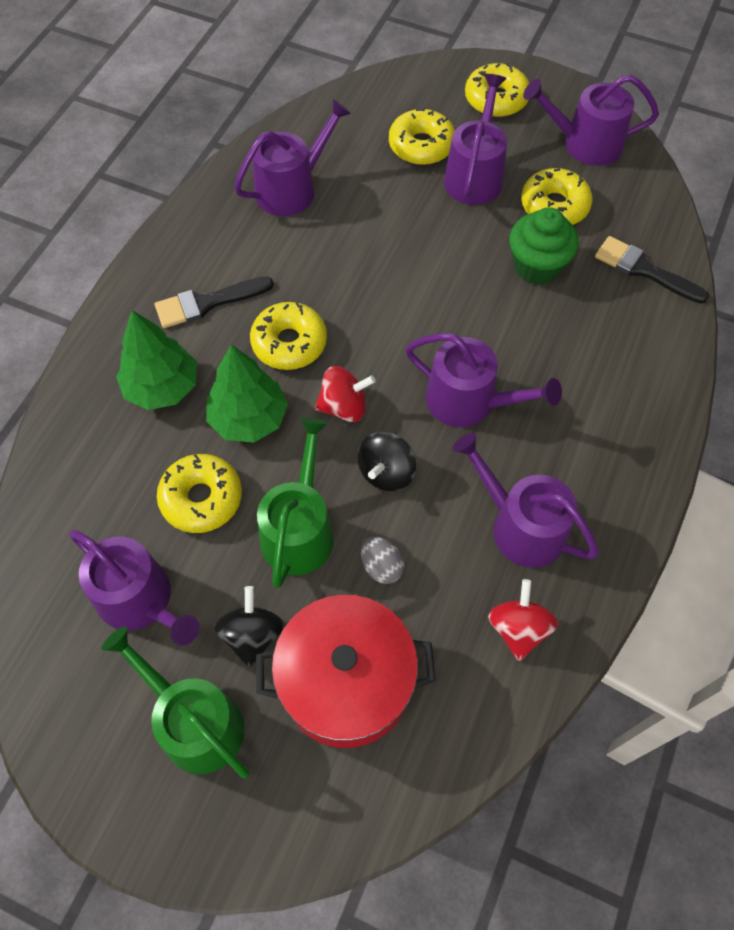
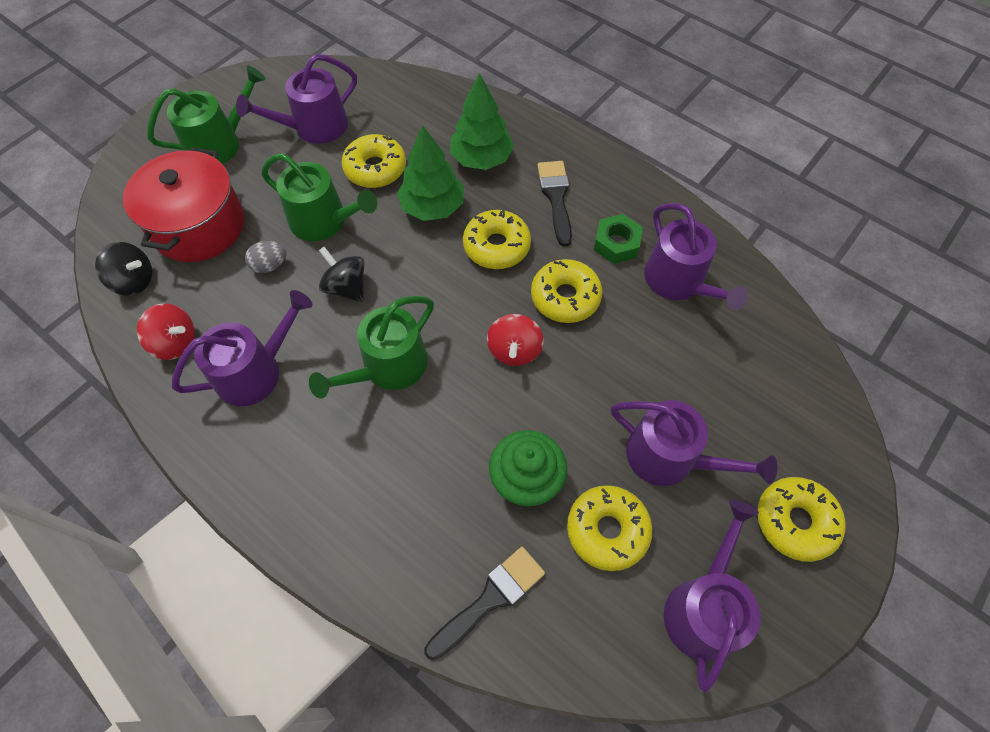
camera: 105 degrees right, 0 degrees up
(252, 635) = (259, 181): black spinning top -> black spinning top (134, 281)
(258, 242) = (616, 244): none -> green nut
(344, 407) = (419, 272): red spinning top -> red spinning top (514, 350)
(421, 146) = (724, 414): yellow donut -> yellow donut (565, 297)
(469, 401) = (388, 367): purple watering can -> green watering can

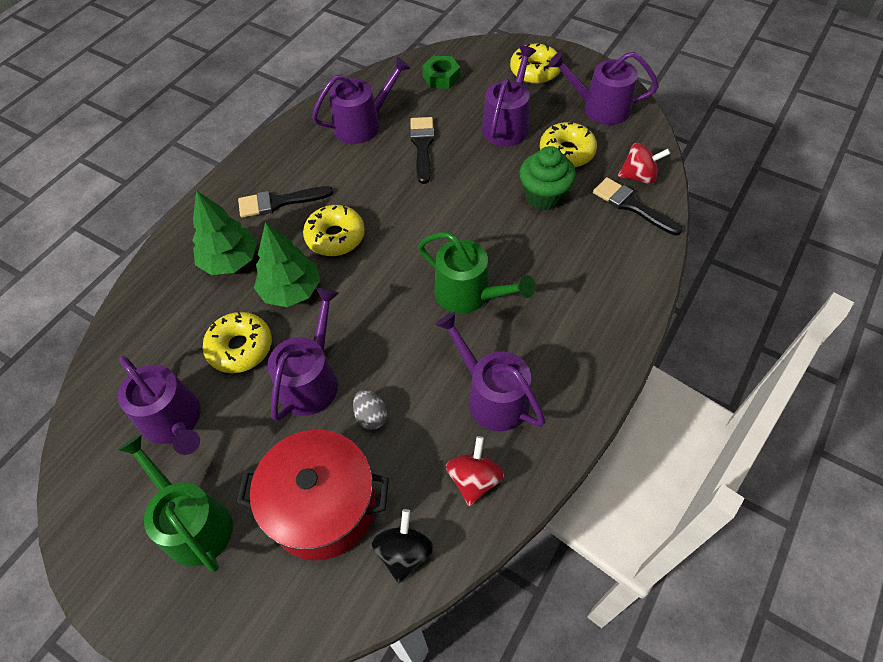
camera: 95 degrees left, 5 degrees down
(324, 221) = (311, 380): green watering can -> purple watering can
(346, 287) = (390, 342): black spinning top -> none
(514, 350) = (438, 214): red spinning top -> red spinning top (639, 176)
(565, 297) = (384, 187): yellow donut -> none
(616, 244) = (328, 161): green nut -> green nut (441, 77)
(634, 345) = (422, 146): none -> black brush

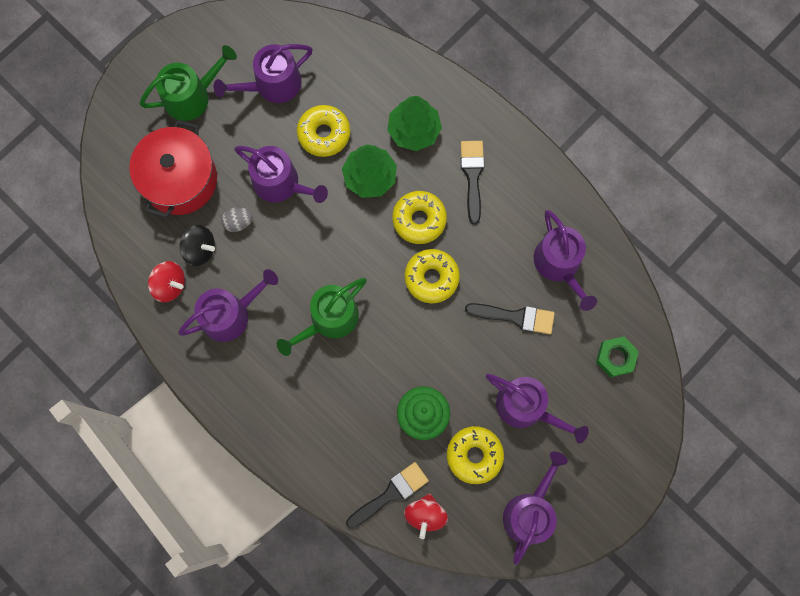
camera: 100 degrees right, 20 degrees up
(404, 553) = (133, 228): black spinning top -> black spinning top (200, 249)
(535, 71) = (604, 460): yellow donut -> yellow donut (431, 278)

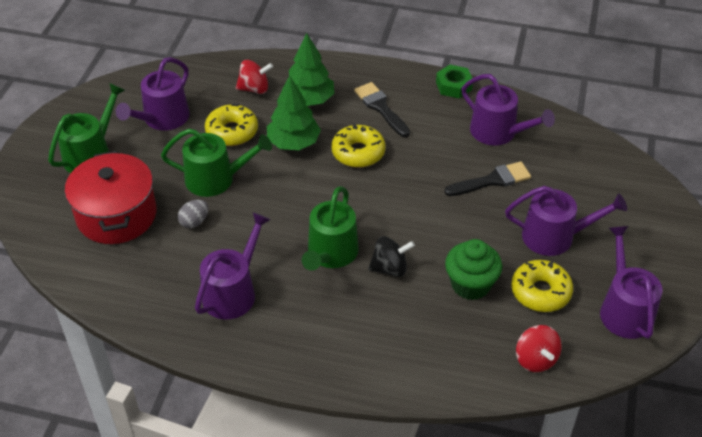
camera: 30 degrees left, 30 degrees down
(170, 285) = (156, 296): red spinning top -> red spinning top (254, 89)
(200, 249) = (169, 257): black spinning top -> black spinning top (390, 268)
(281, 183) = (216, 179): purple watering can -> green watering can
(390, 494) = (490, 359): black brush -> none
(431, 278) = (399, 185): yellow donut -> none
(615, 358) = (596, 171): green nut -> green nut (454, 86)

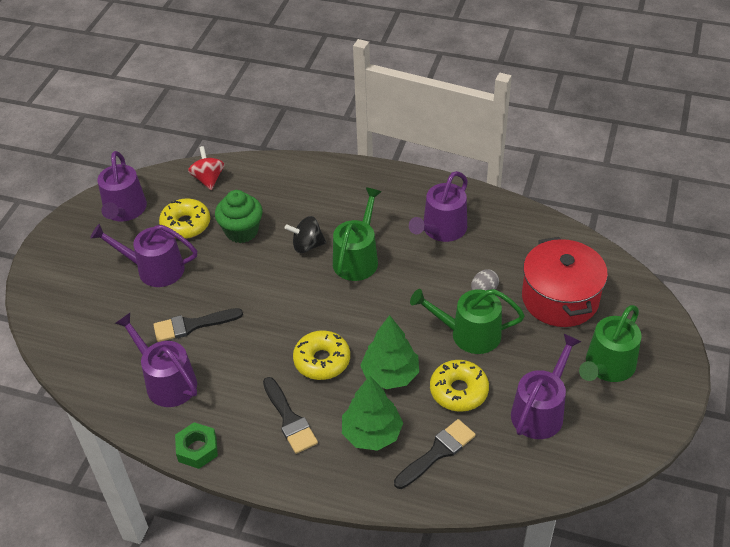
camera: 175 degrees left, 0 degrees up
(254, 89) = (437, 452): red spinning top -> black brush

